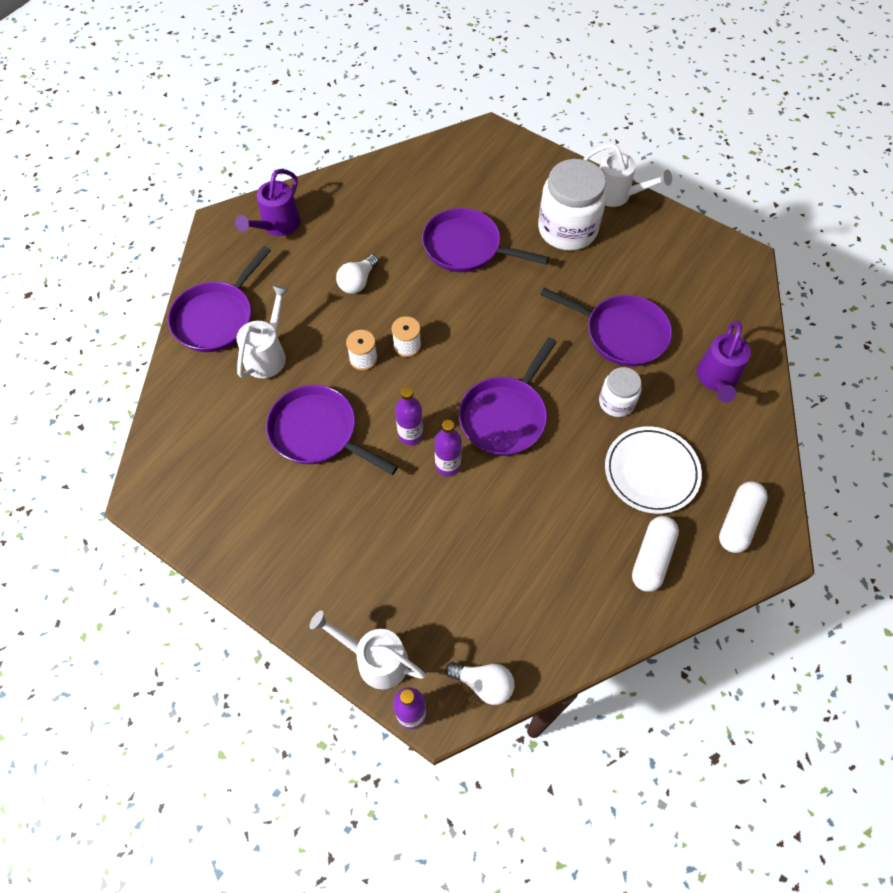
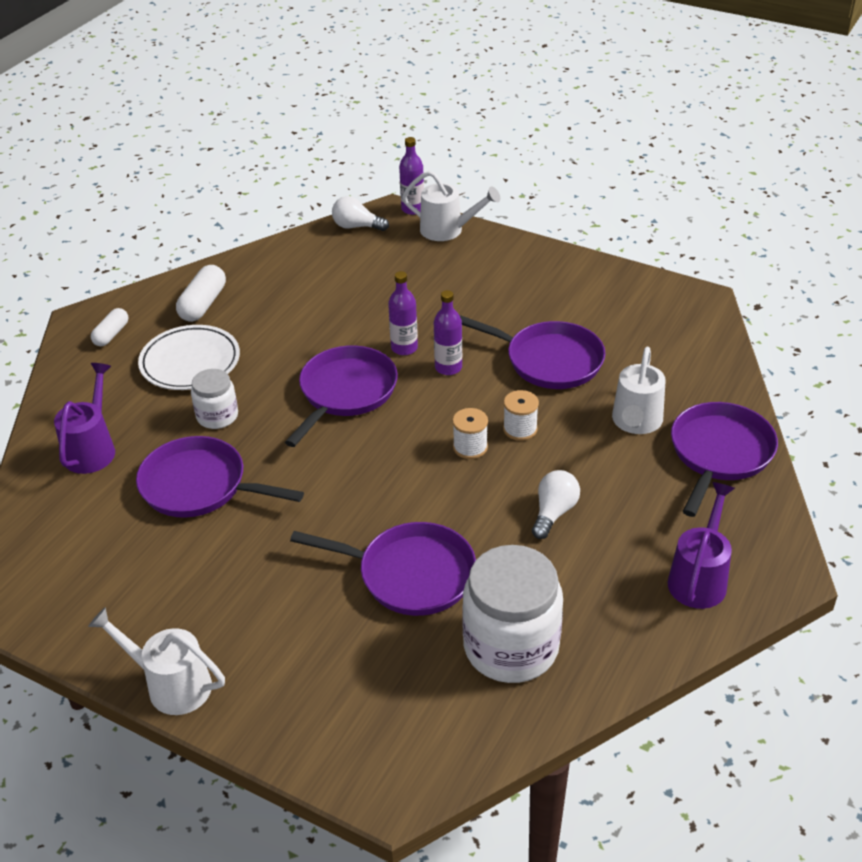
camera: 175 degrees right, 20 degrees down
(567, 229) = (258, 617): white jar -> white jar (511, 647)
(738, 522) = (111, 334): white capsule -> white capsule, size x0.65

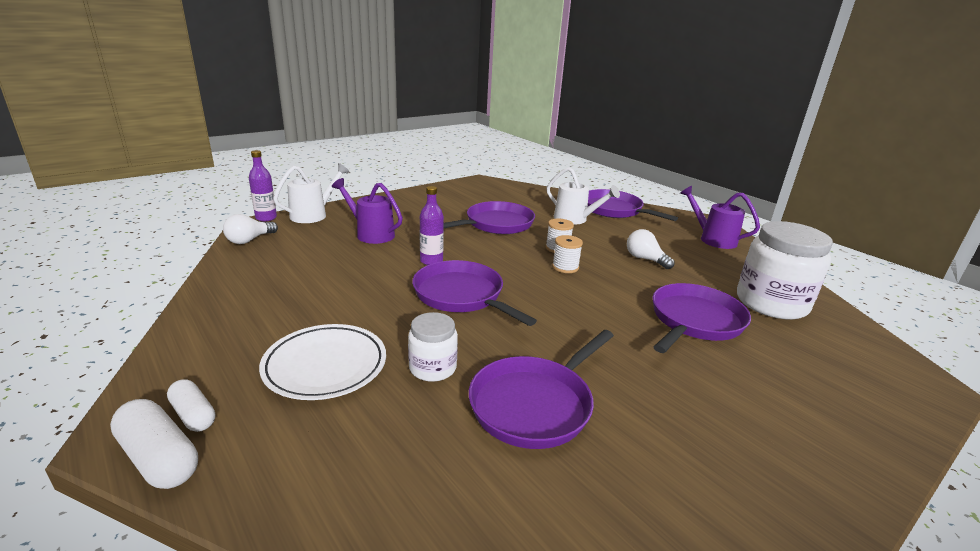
camera: 70 degrees left, 15 degrees down
(92, 448) = (407, 482): purple watering can -> purple watering can (370, 234)
(170, 684) = (842, 496): white watering can -> none
(203, 304) = (237, 335): white capsule -> white capsule (159, 458)
(448, 367) = (471, 252): purple bottle -> none

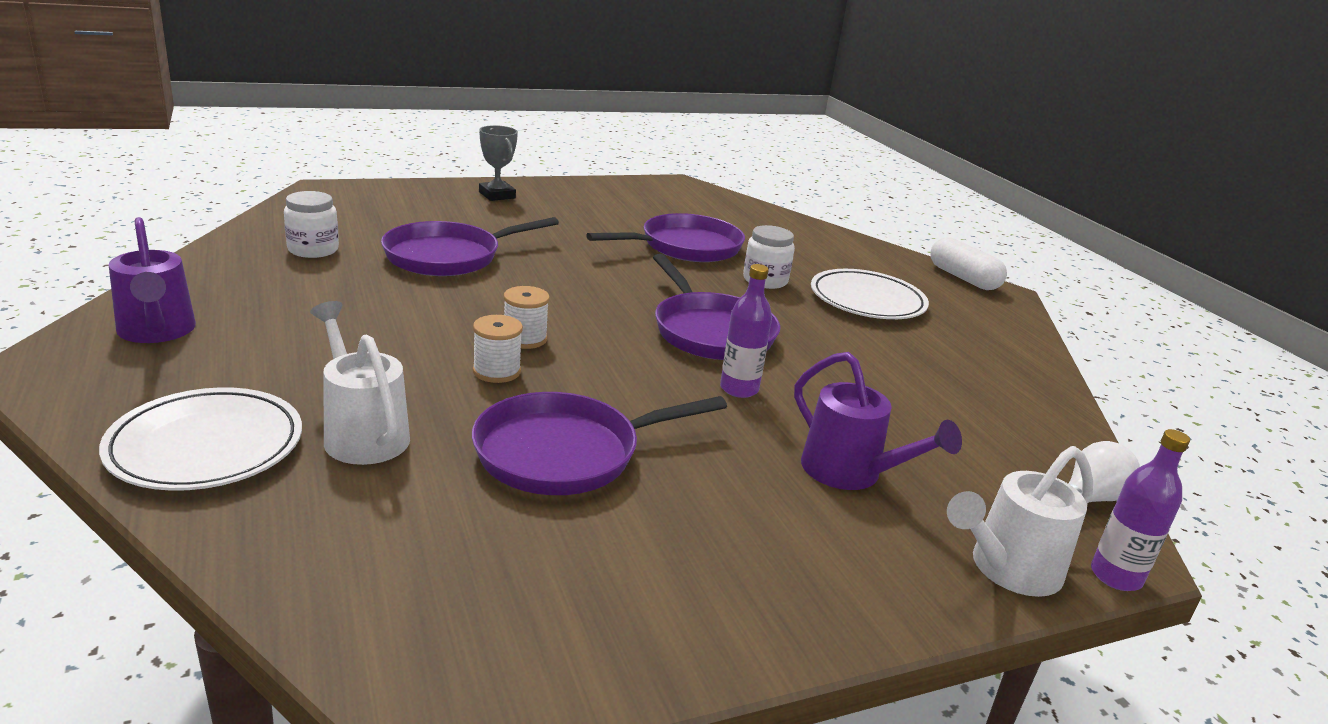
camera: 165 degrees left, 0 degrees up
(193, 415) = (960, 293): white capsule -> none
(614, 210) = (206, 446): purple pan -> white plate
(645, 259) = (371, 325): white light bulb -> none
(771, 303) = (313, 250): white jar -> white jar, size x0.54
(820, 447) = (497, 195): none -> grey trophy

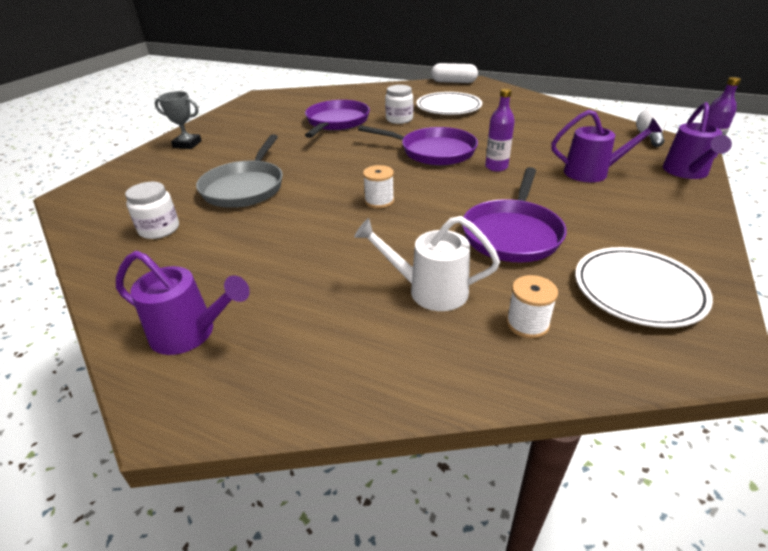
camera: 40 degrees left, 10 degrees up
(206, 446) = (384, 358): white plate -> white plate (638, 290)
(448, 256) = (245, 187): purple pan -> grey pan
(496, 371) = (406, 222): white spool -> white spool (527, 324)
(1006, 570) = (687, 173): white watering can -> purple watering can

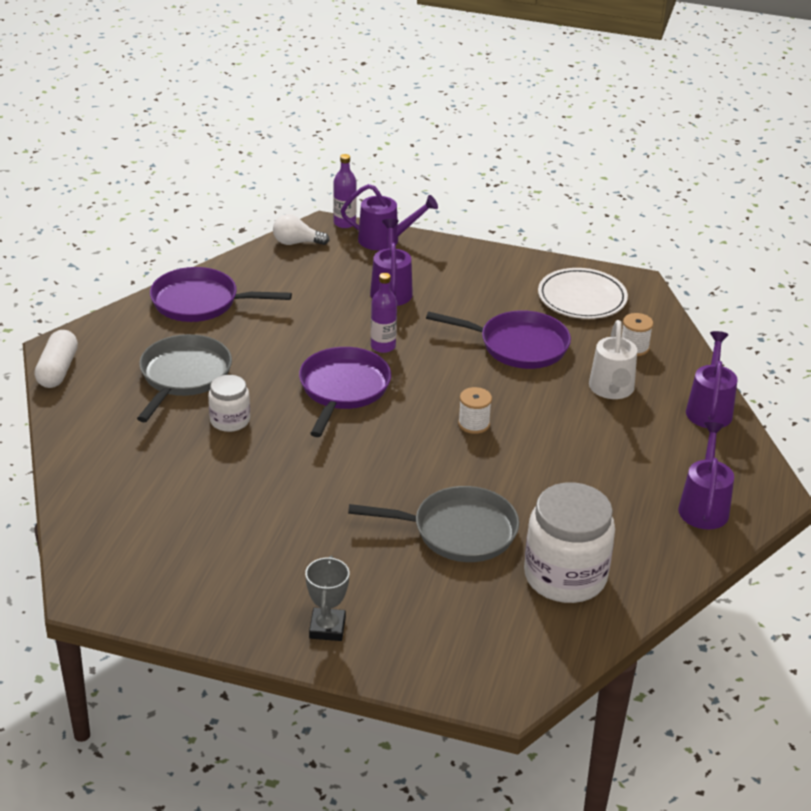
camera: 100 degrees left, 0 degrees up
(159, 229) = (565, 576): white jar -> white jar, size x1.86
(336, 122) = (238, 481): purple pan -> purple pan (200, 302)
(380, 379) = (709, 408): none -> purple watering can
(448, 107) = (183, 376): white plate -> grey pan

